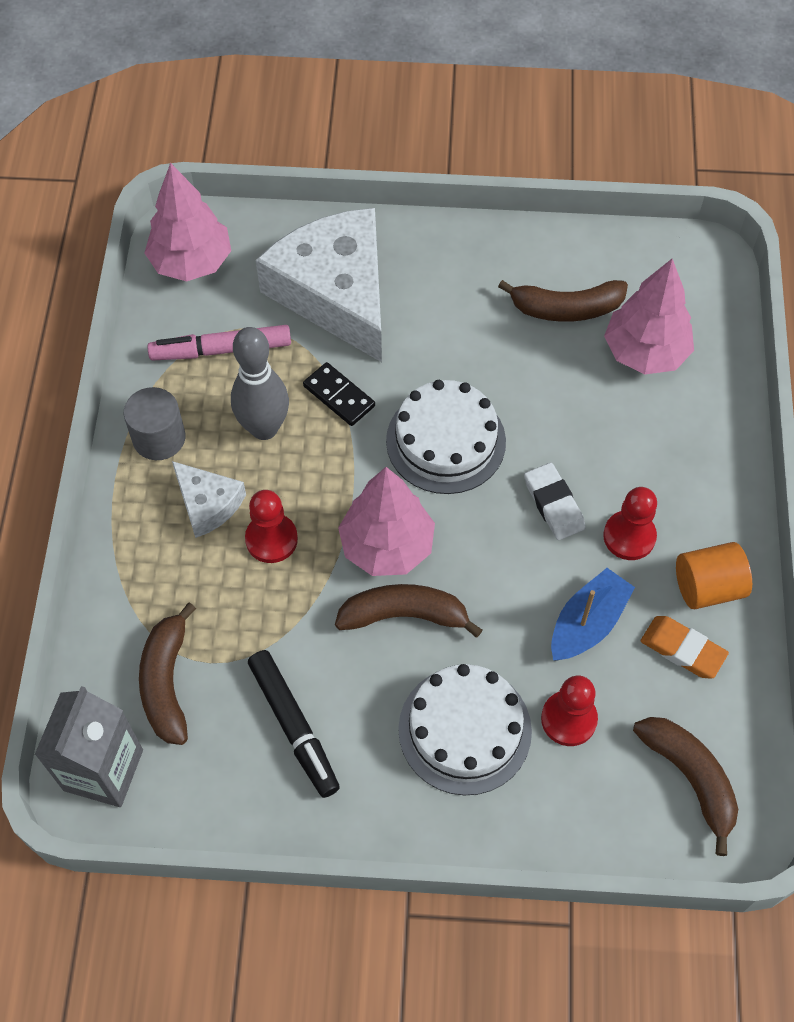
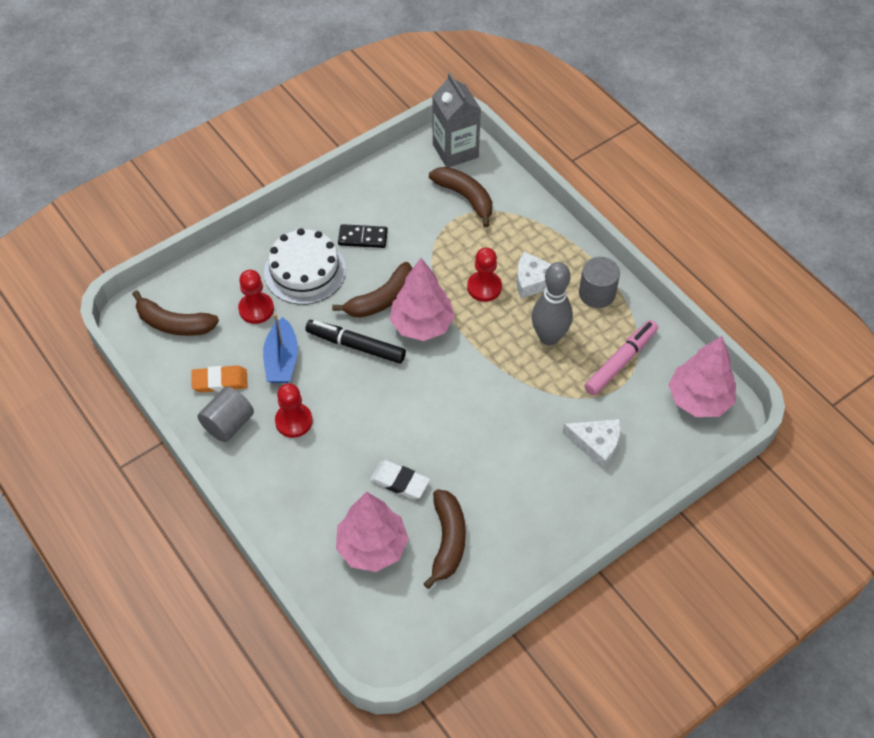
camera: 140 degrees right, 5 degrees down
(293, 726) = (388, 219): black marker -> black marker (356, 345)
(336, 292) = (596, 444): white cheese -> white cheese, size x0.48
(339, 396) = (528, 383): black domino -> black domino (363, 238)
(445, 441) = (443, 401): white cake -> none
(553, 504) = (351, 409): white eraser -> white eraser (399, 482)
(566, 308) = (447, 541): brown banana -> brown banana turned 135 degrees clockwise
(707, 587) = (228, 424): orange cylinder -> grey cylinder

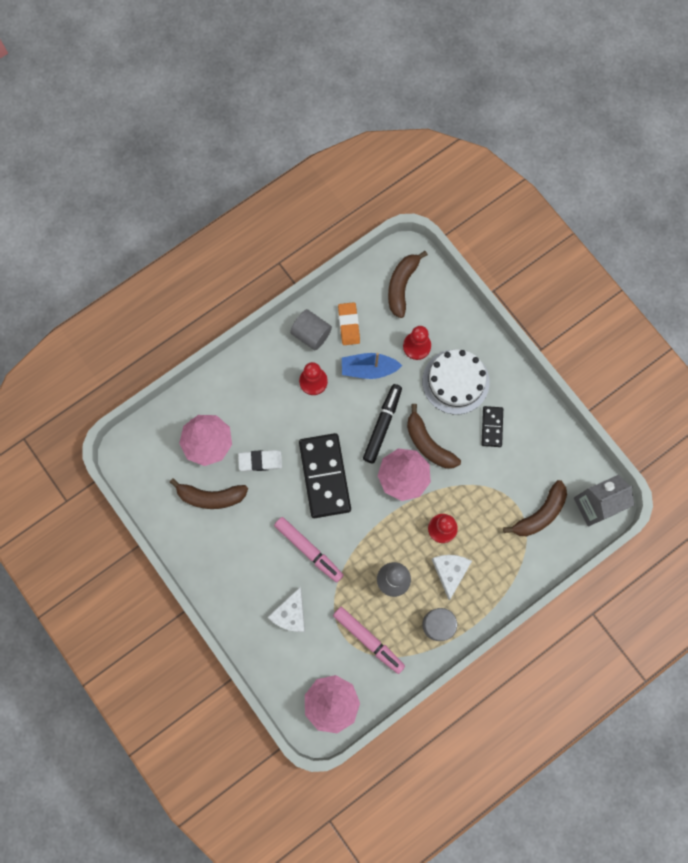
camera: 90 degrees right, 20 degrees up
(399, 482) = (260, 461): white eraser -> white eraser turned 60 degrees clockwise
(420, 408) = (324, 476): none -> black domino
(515, 425) = (308, 550): none -> pink marker

